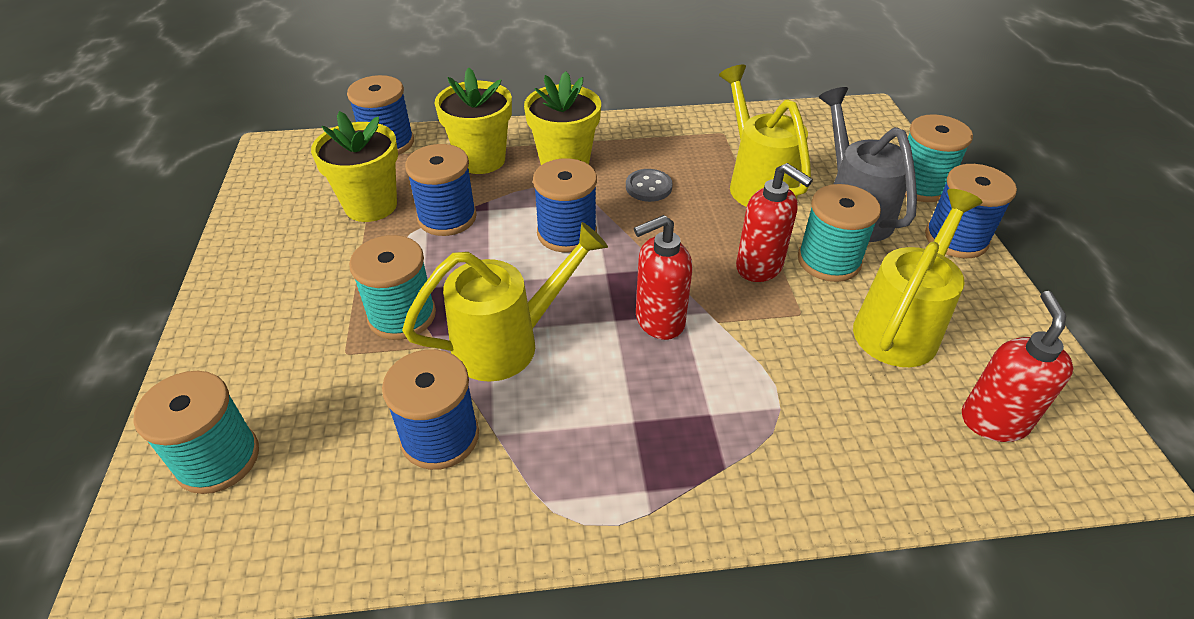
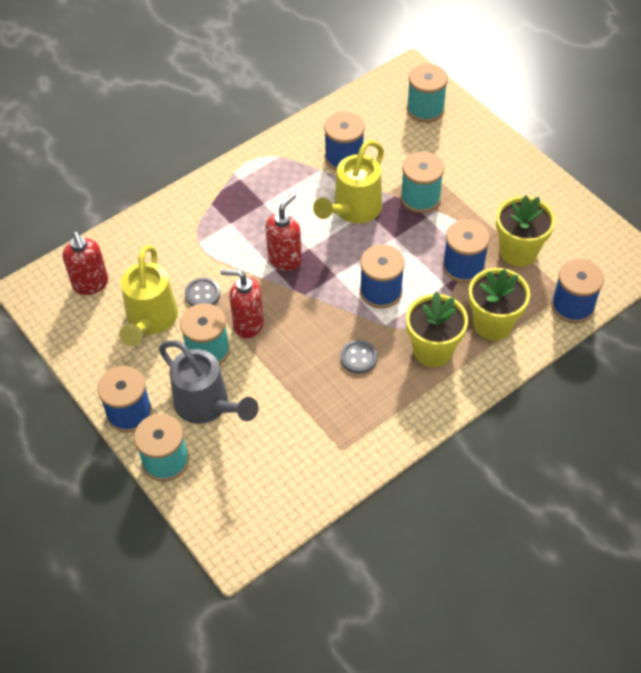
camera: 150 degrees right, 10 degrees up
(757, 183) = (285, 401): yellow watering can -> none
(807, 328) = (202, 294): none -> grey button

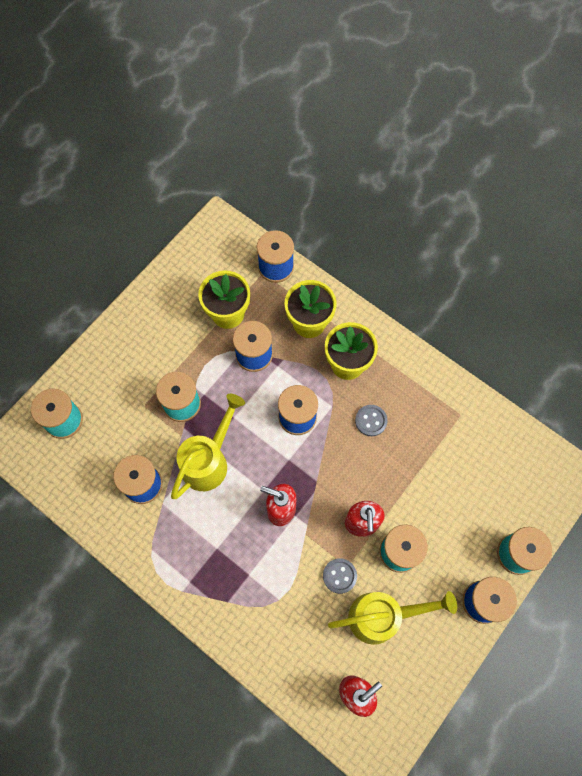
camera: 105 degrees left, 15 degrees up
(207, 406) = (454, 534): grey watering can -> none
(353, 210) = (209, 461): yellow watering can -> yellow watering can turned 75 degrees counterclockwise

